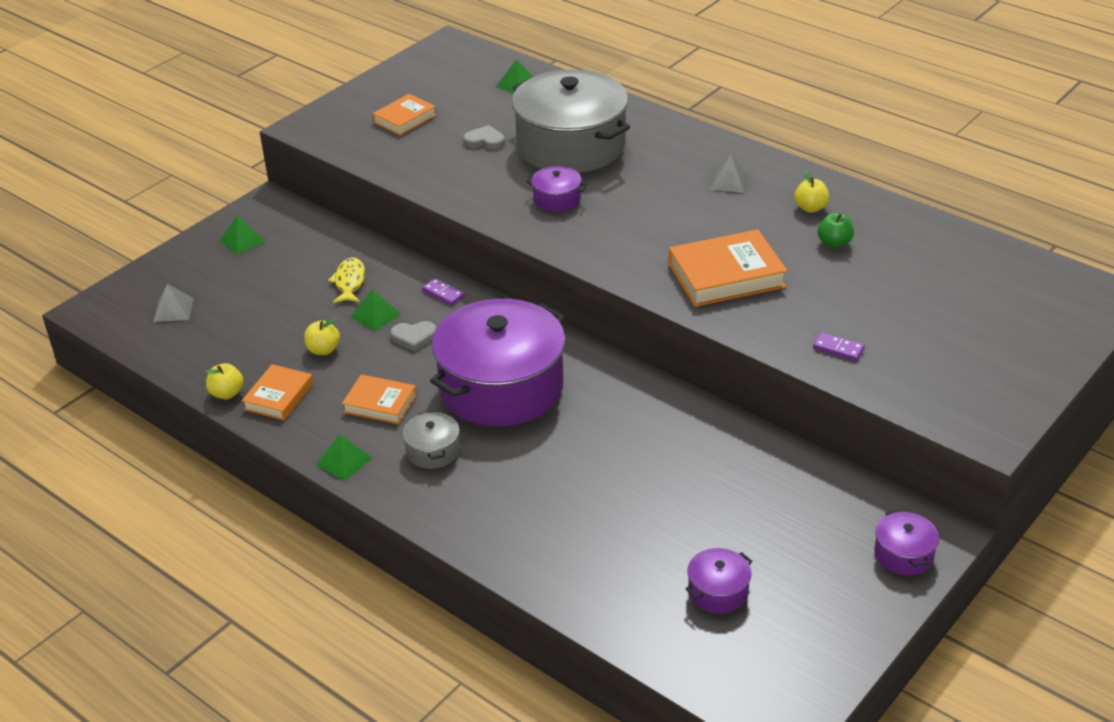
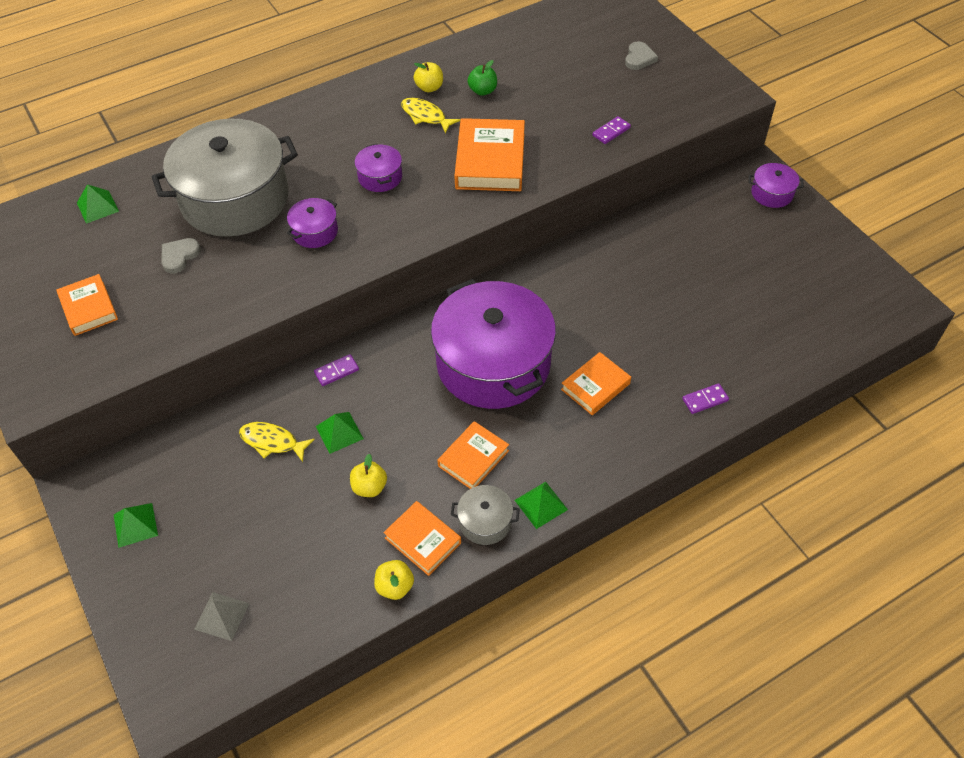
camera: 70 degrees left, 15 degrees up
(414, 337) = (389, 409): grey heart -> grey heart (639, 58)
(433, 451) = (555, 433): grey pot -> grey pot (485, 522)
(506, 465) = (595, 386): none -> orange book
(528, 554) = (705, 400): none -> purple domino
(718, 591) = (778, 299): purple pot -> purple pot (380, 177)
(729, 181) = (362, 119): grey pyramid -> none
(764, 217) = (426, 116): none -> yellow fish

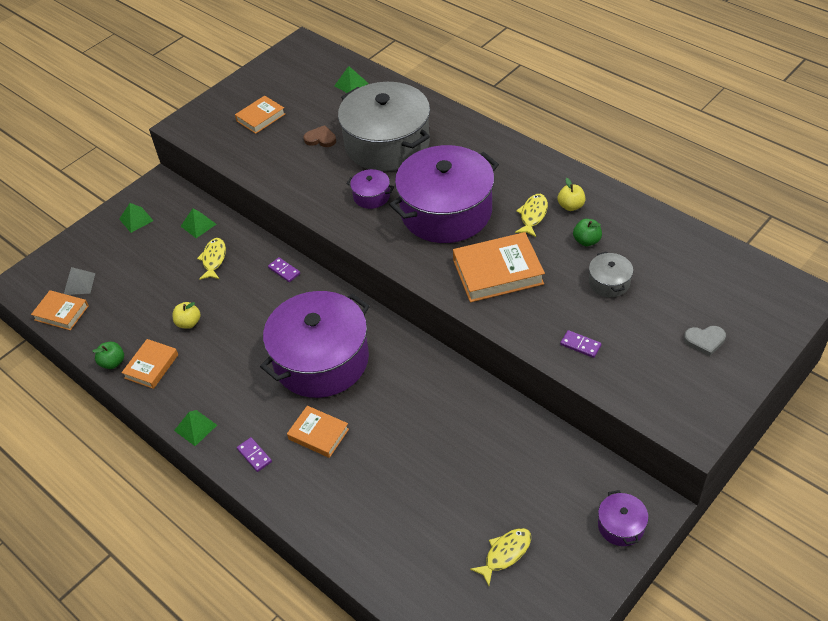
camera: 75 degrees right, 5 degrees down
(179, 256) = (320, 139): grey heart -> brown heart
(339, 432) = (231, 291): green pyramid -> green pyramid (198, 225)
(380, 177) = (446, 212): purple pot -> purple pot, size x2.41
(395, 586) = (113, 362): yellow apple -> green apple
(473, 458) = (227, 374): orange book -> orange book (61, 313)
(485, 522) = (174, 397): grey pot -> grey pot (609, 282)
(705, 400) = (328, 518): purple domino -> purple domino (254, 455)
(780, 275) = (505, 554): none -> yellow fish

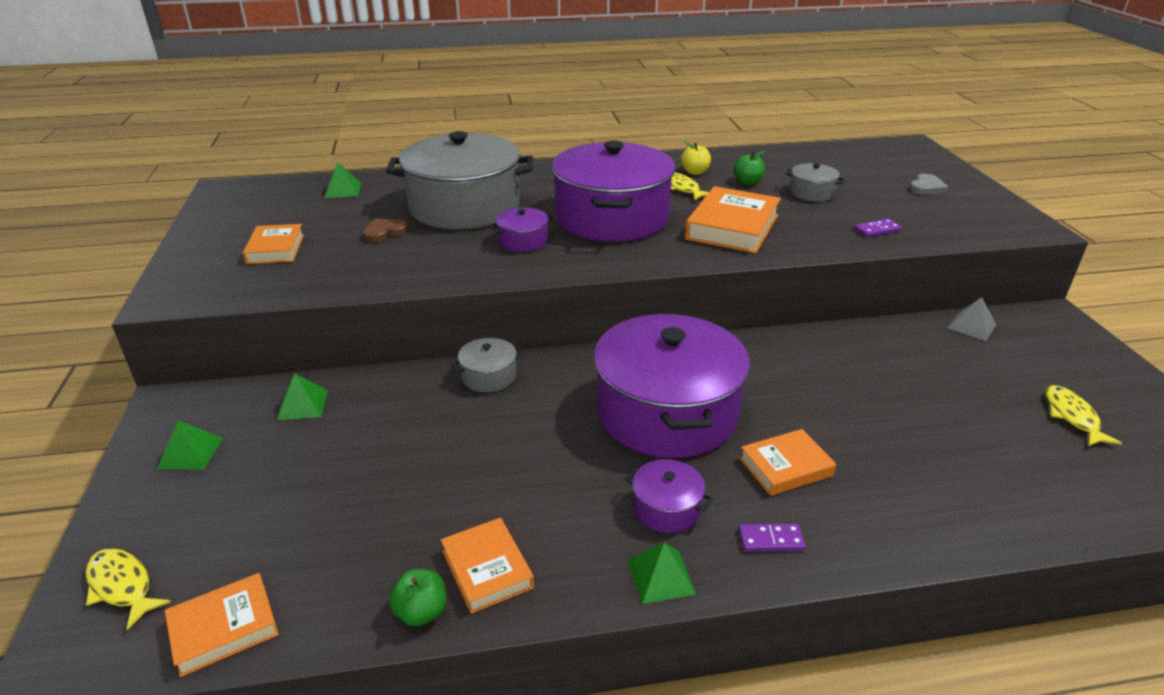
camera: 55 degrees left, 15 degrees down
(79, 284) = (201, 574): grey pyramid -> grey pyramid (971, 326)
(189, 323) = (457, 492): yellow apple -> none
(214, 259) = (382, 419): yellow fish -> yellow fish (122, 586)
(284, 271) = (489, 376): purple domino -> grey pot
(621, 525) = (1070, 340): purple pot -> purple pot (666, 508)

